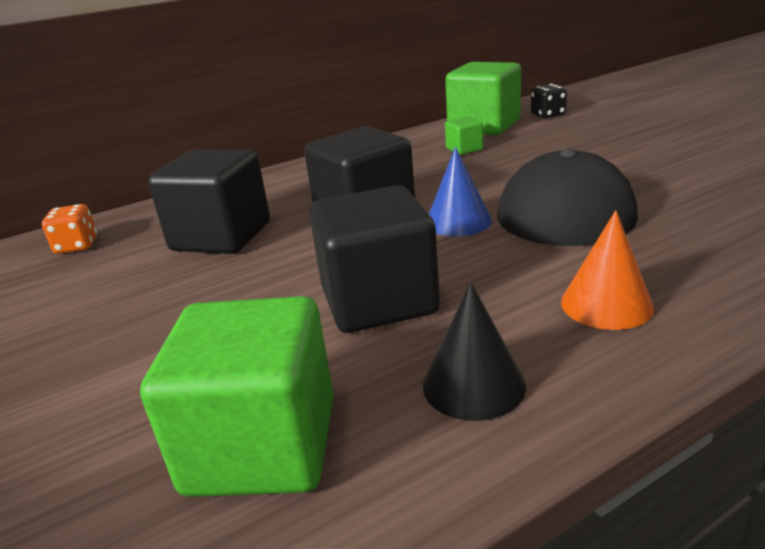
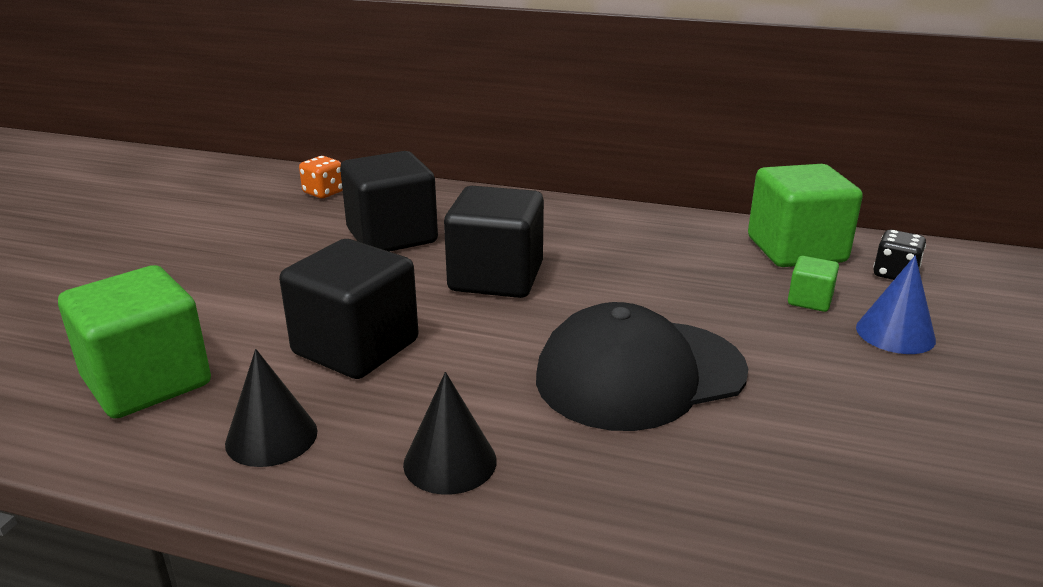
camera: 45 degrees right, 0 degrees up
(458, 221) = (535, 327): blue cone -> blue cone (895, 333)
(464, 149) = (712, 264): green cube -> green cube (809, 300)
(606, 304) = (450, 462): orange cone -> black cone

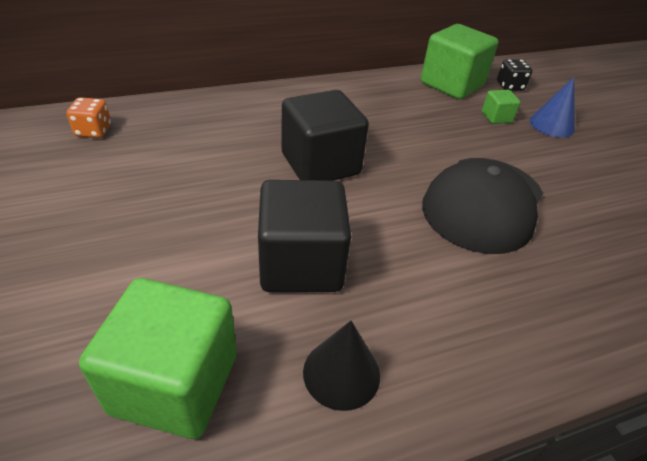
camera: 40 degrees left, 15 degrees up
(392, 236) = (204, 154): black cube -> none
(450, 462) = (470, 322): black cone -> none

